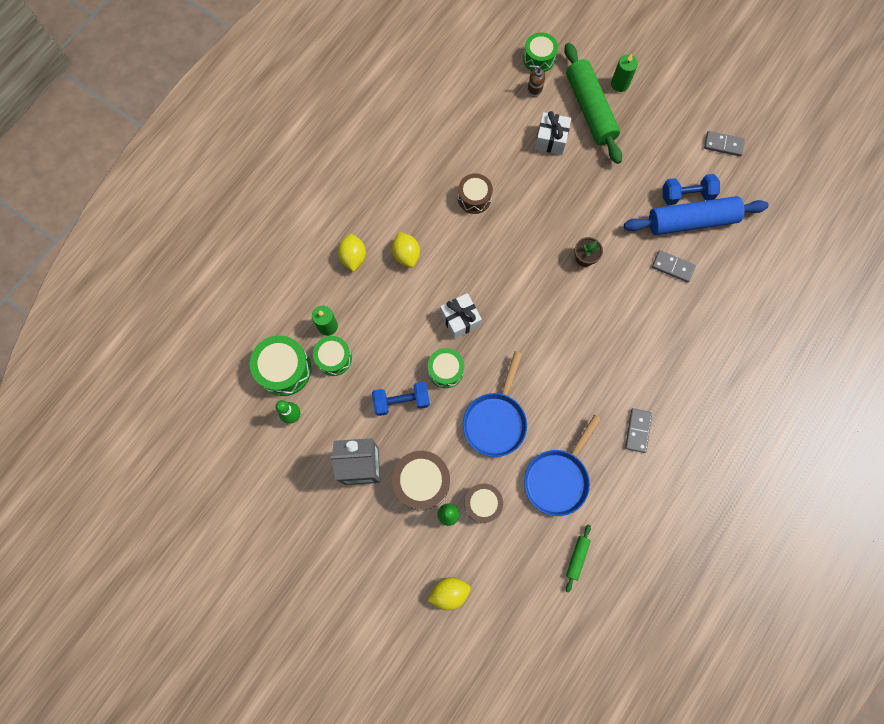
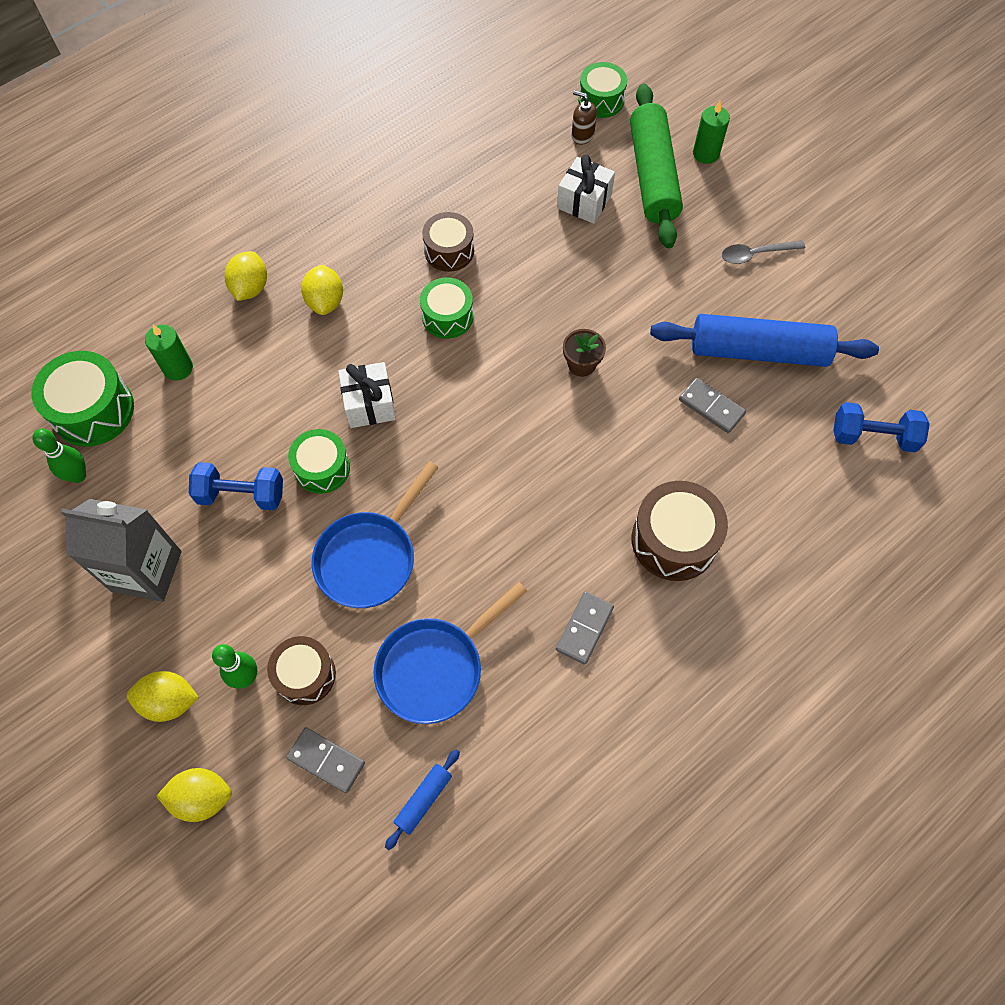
camera: 15 degrees right, 10 degrees down
(334, 358) = (169, 412): green drum -> green drum (447, 316)
(407, 542) = (169, 701): none -> yellow lemon
(421, 482) = (225, 618): brown drum -> brown drum (674, 540)
(577, 558) = (423, 800): green rolling pin -> blue rolling pin
(671, 152) = (755, 254): none -> grey spoon
(686, 195) = (761, 315): blue dumbbell -> blue dumbbell (873, 437)
(723, 144) = (836, 261): grey domino -> grey domino (326, 760)

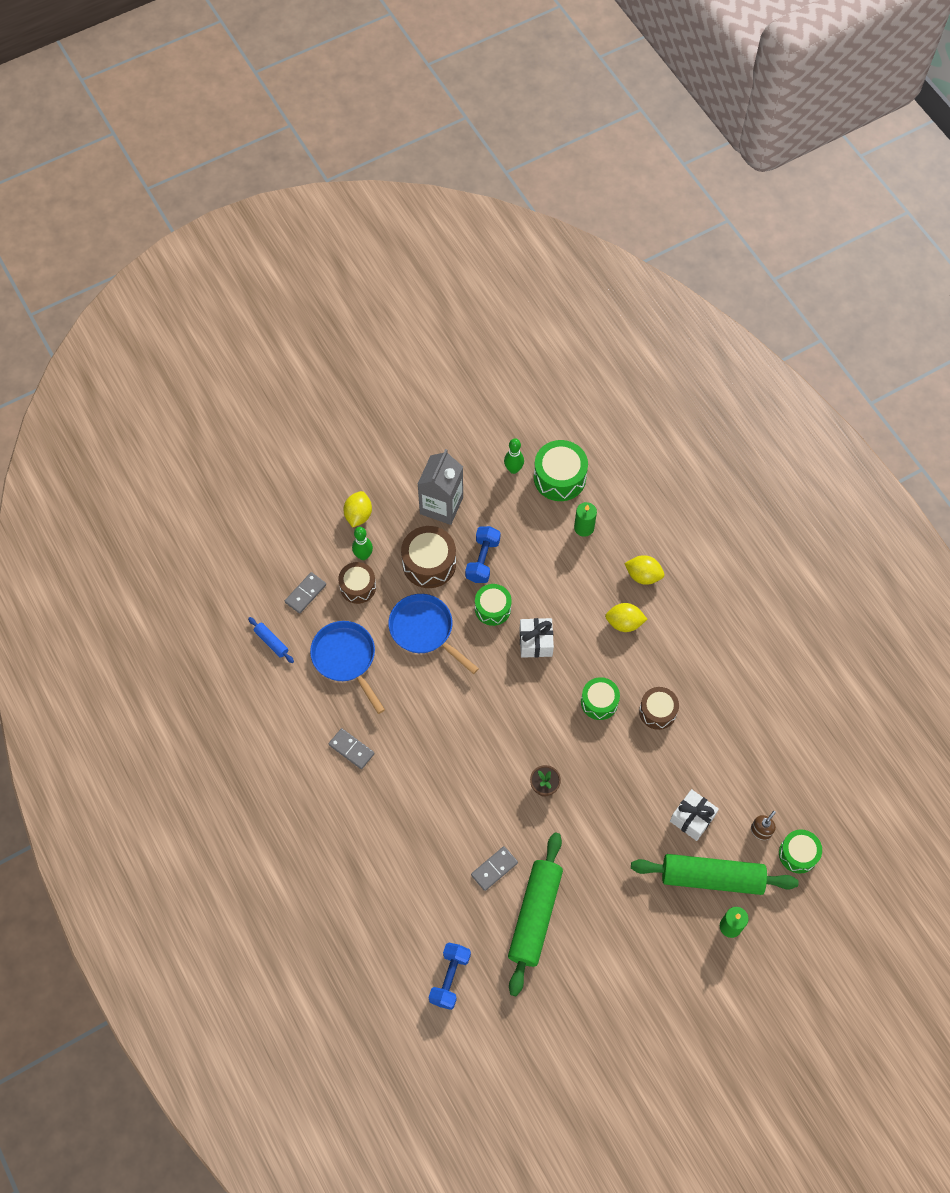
camera: 100 degrees right, 0 degrees up
(202, 797) = (300, 529): yellow lemon -> none
(674, 540) = (399, 818): brown drum -> brown drum (429, 563)
(755, 254) = (623, 939): grey spoon -> none
(758, 351) = (535, 916): blue rolling pin -> green rolling pin

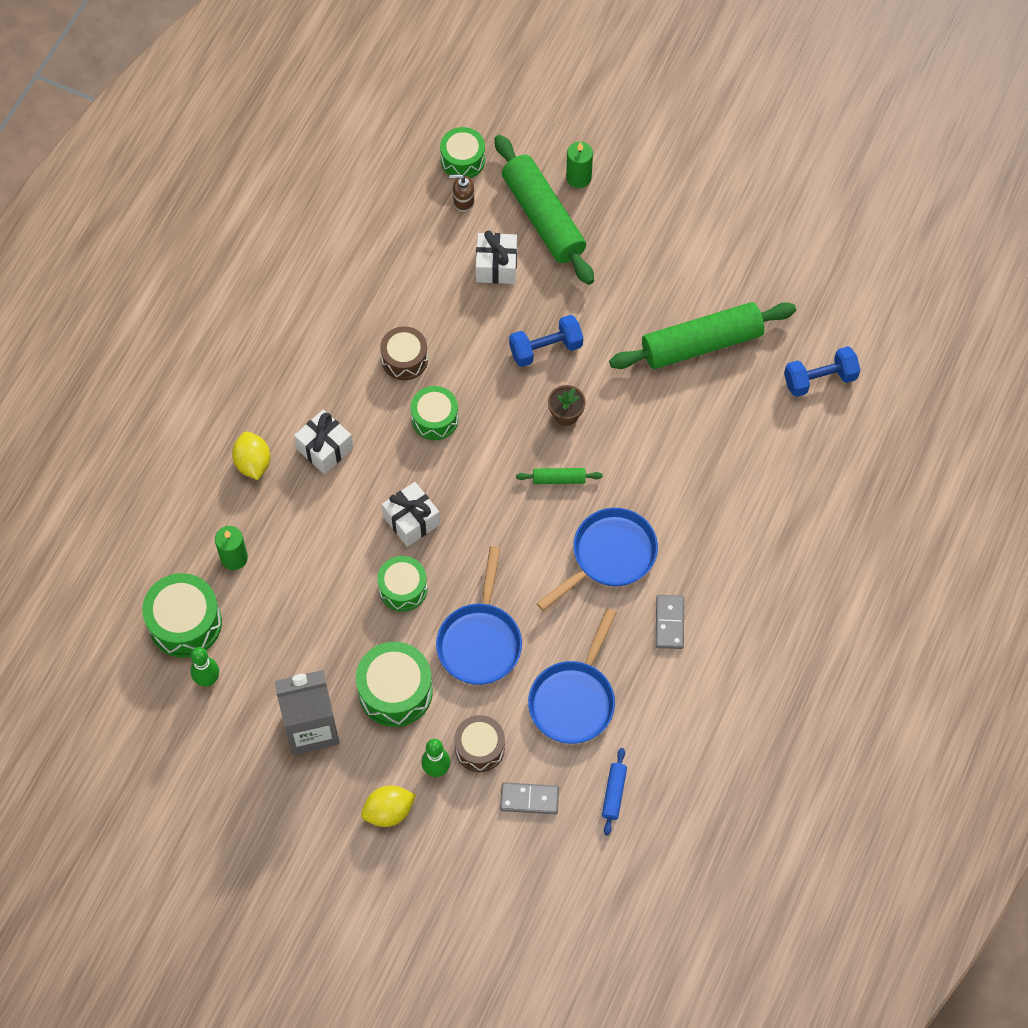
camera: 125 degrees left, 0 degrees up
(423, 744) = (609, 556): none -> blue pan
(429, 563) = (395, 691): brown drum -> green drum
(482, 560) = (350, 637): blue dumbbell -> blue dumbbell (545, 348)
(494, 869) = (685, 407): grey domino -> none
(500, 750) = (559, 479): none -> green rolling pin
(624, 623) = (324, 448): yellow lemon -> white gift

